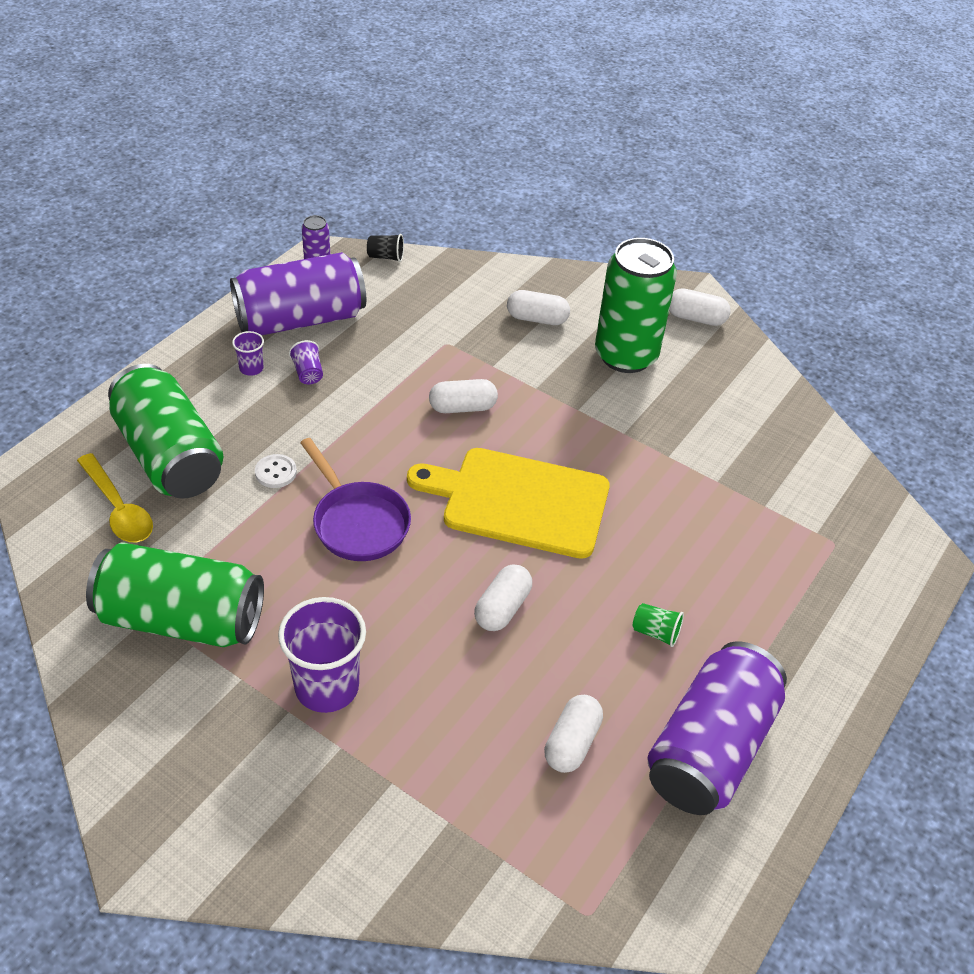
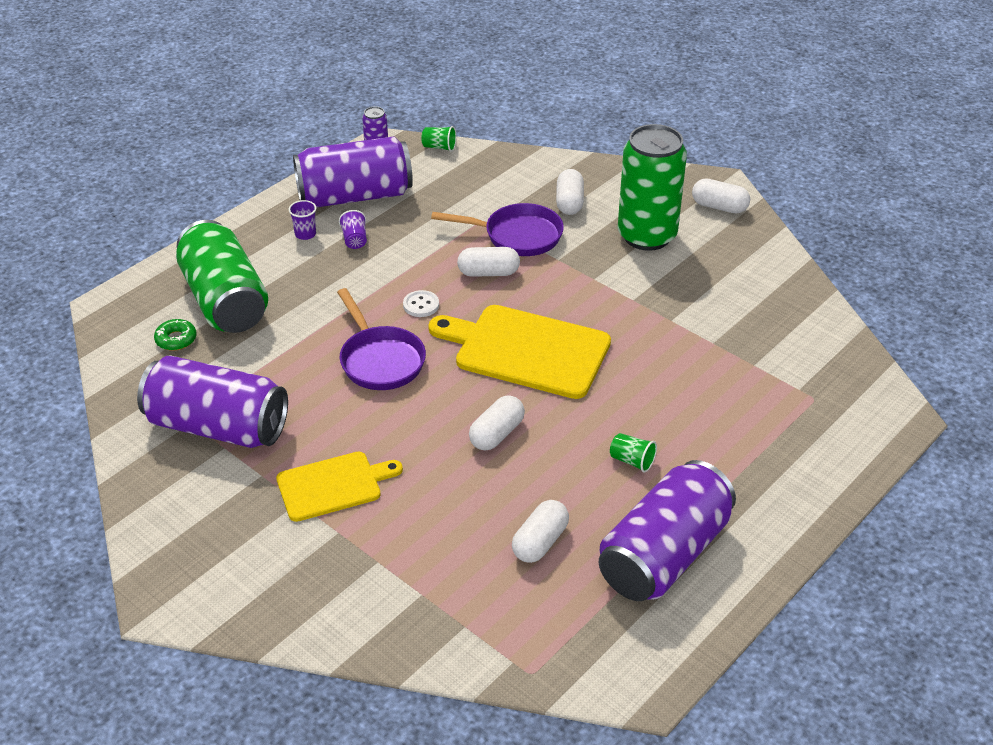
camera: 10 degrees right, 5 degrees down
(118, 508) = (176, 339): yellow spoon -> green donut
(182, 619) = (217, 426): green can -> purple can
(276, 472) = (314, 317): white button -> white button (421, 305)
(327, 687) = (333, 485): purple cup -> yellow cutting board
(386, 257) = (439, 147): black cup -> green cup
(487, 361) = (517, 236): none -> purple pan
(537, 319) = (569, 202): white capsule -> white capsule turned 75 degrees clockwise

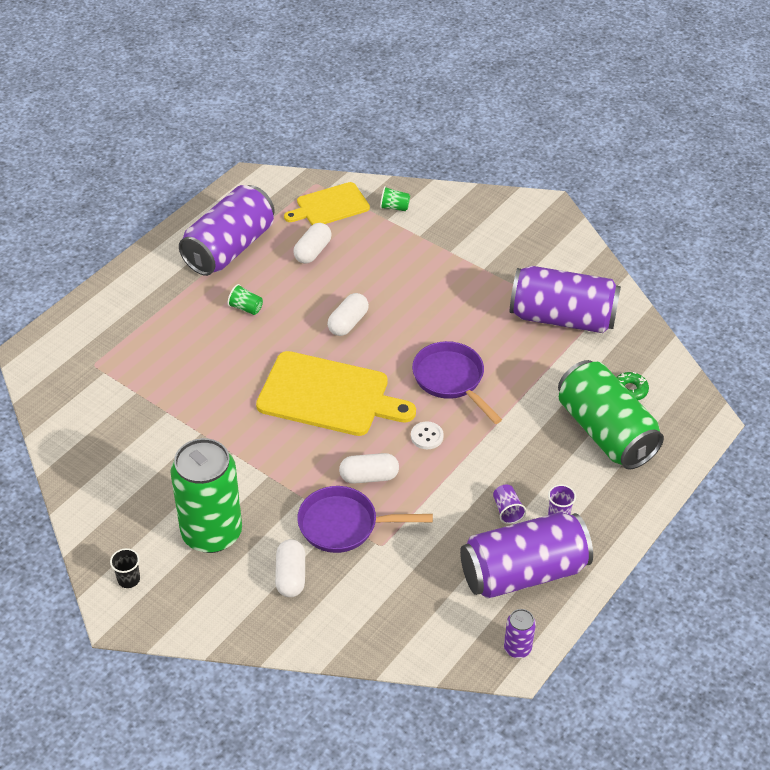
camera: 175 degrees right, 5 degrees up
(333, 485) = (462, 280): yellow cutting board -> yellow cutting board (330, 206)
(439, 147) = (445, 659): green cup -> green cup (394, 207)
(719, 207) = (129, 579): white capsule -> black cup

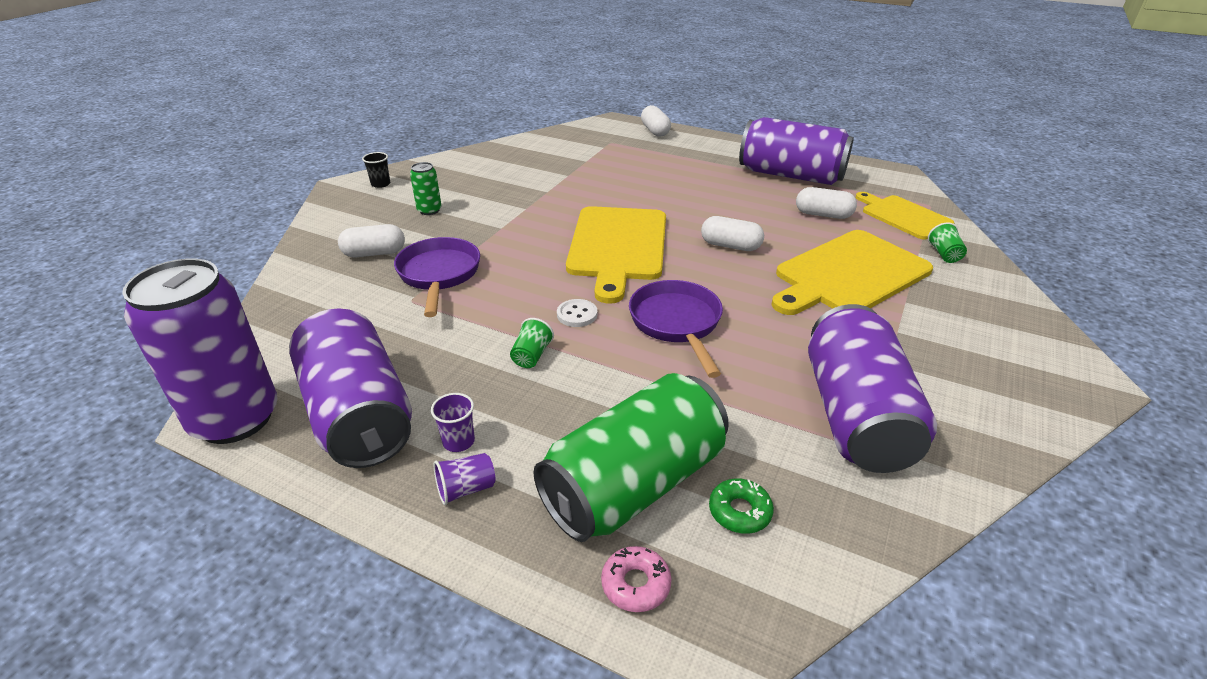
camera: 80 degrees right, 10 degrees down
(211, 533) = (429, 210): green can -> green can, size x0.43
(246, 308) = (716, 192): green cup -> green cup (531, 356)
(369, 476) = (508, 282): white capsule -> white capsule (655, 131)
(408, 268) = (848, 274): none -> yellow cutting board
(451, 380) = (677, 324): purple pan -> purple pan turned 60 degrees counterclockwise
(507, 510) = (464, 390): purple cup -> purple cup (466, 489)
(517, 648) = (235, 419): purple can -> purple can, size x2.32
(673, 443) = (635, 584): none -> pink donut

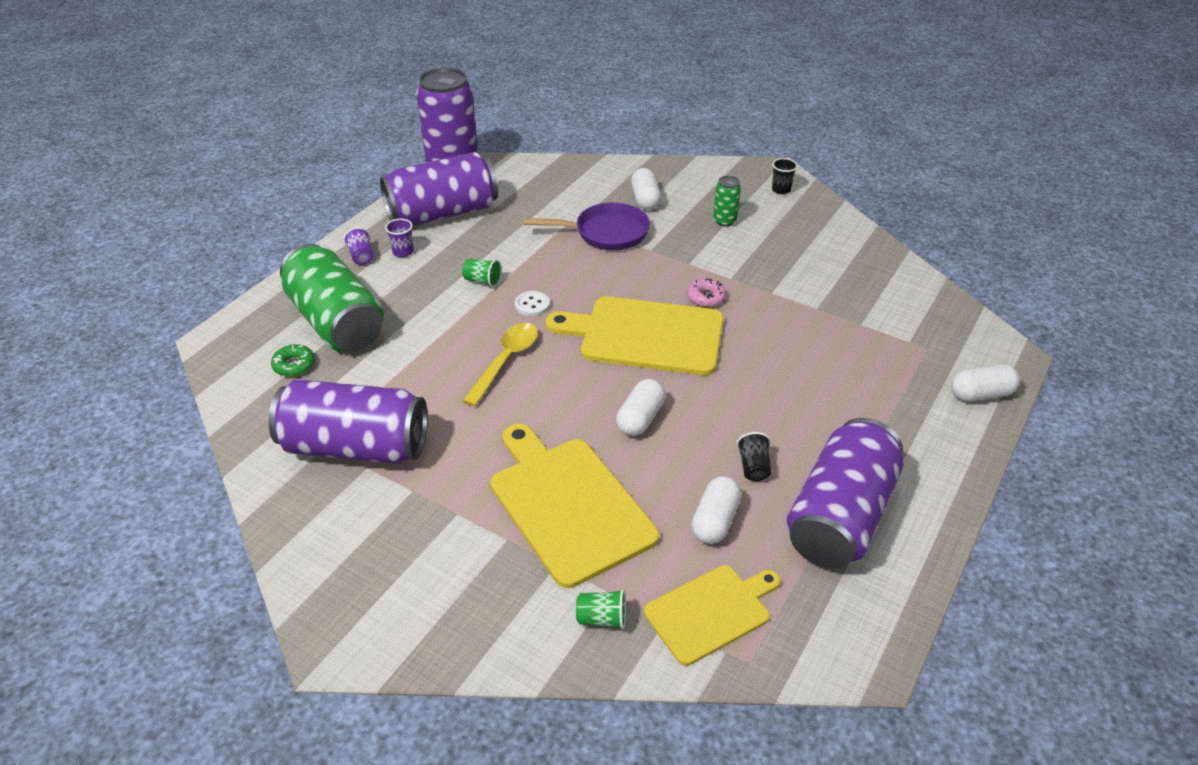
camera: 95 degrees right, 5 degrees up
(635, 584) = (265, 317): pink donut -> pink donut (706, 297)
(677, 324) = (505, 361): purple pan -> yellow spoon
(761, 201) = (753, 467): none -> black cup

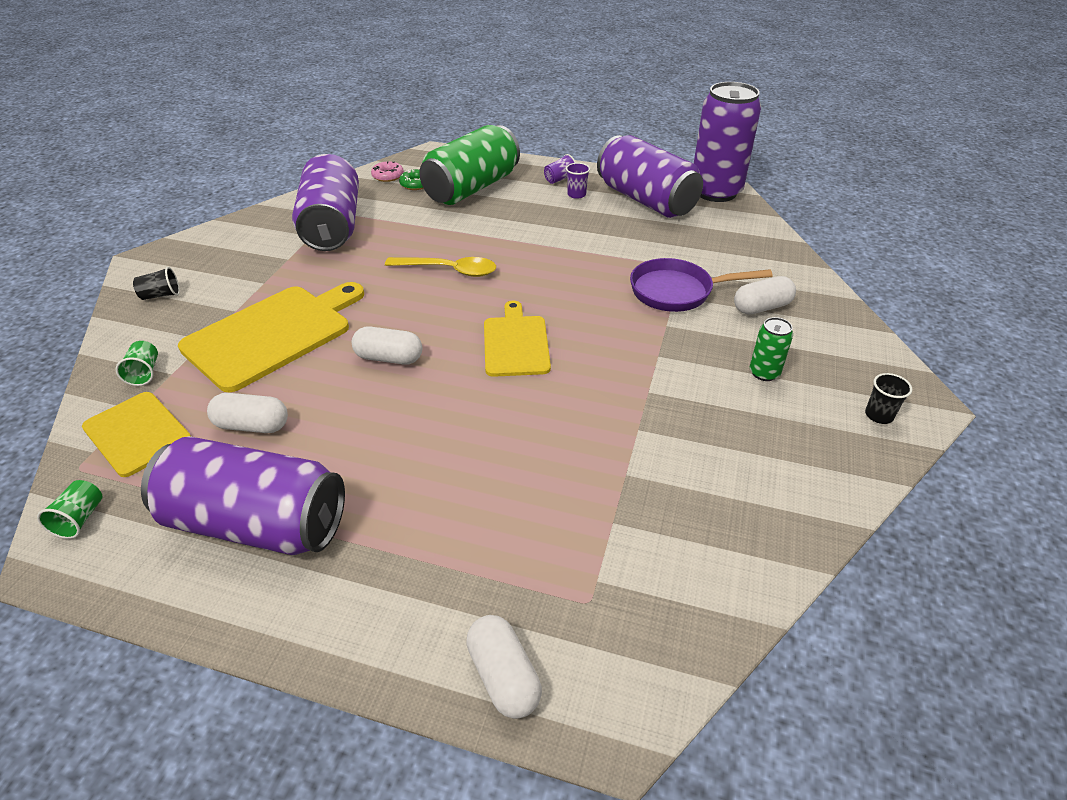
camera: 75 degrees right, 0 degrees up
(482, 281) = (556, 238): green cup -> green cup (80, 519)
(532, 305) = (534, 269): white button -> none
(606, 233) = (677, 291): purple pan -> purple pan turned 105 degrees clockwise
(645, 335) = (516, 343): yellow cutting board -> yellow cutting board, size x0.62
(706, 297) = (601, 376): pink donut -> pink donut (388, 176)
(753, 467) = (328, 445): black cup -> black cup (161, 295)

